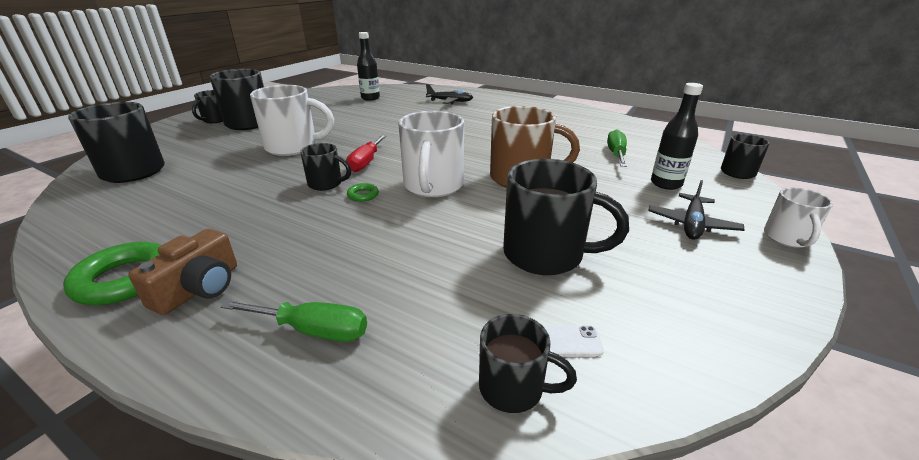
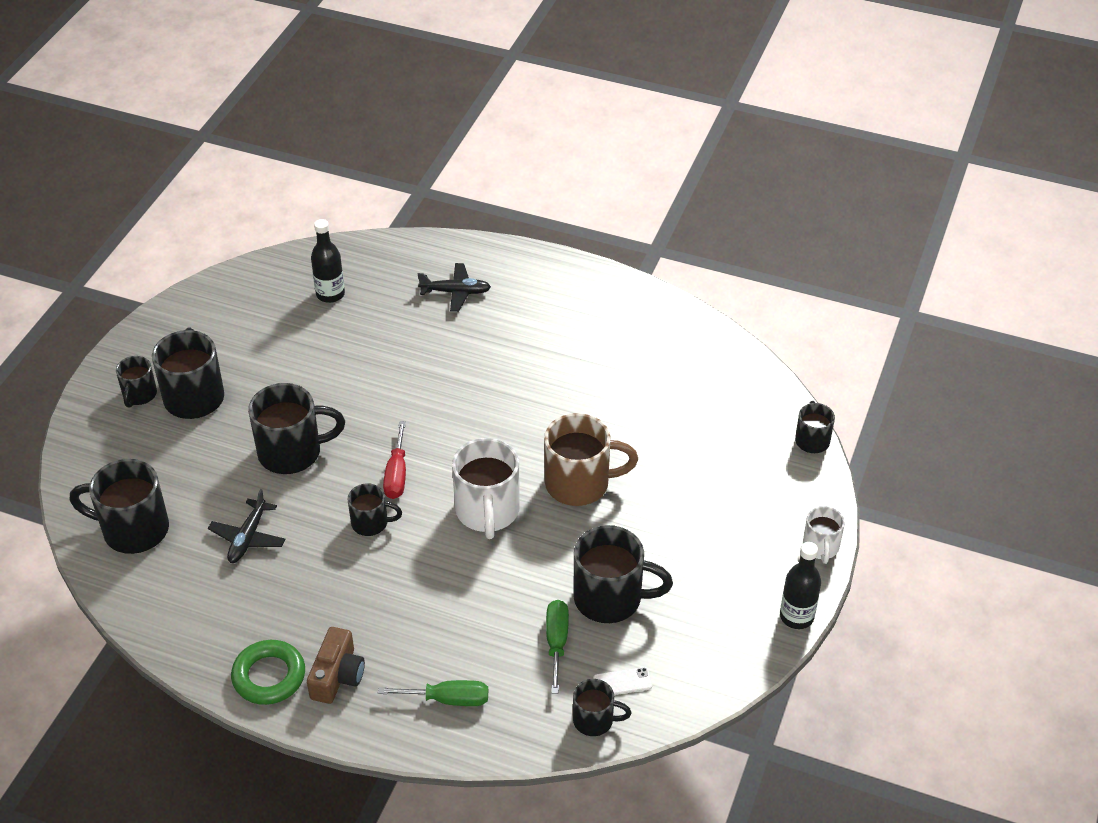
camera: 10 degrees left, 15 degrees up
(293, 147) = (292, 452): white mug -> black mug
(363, 195) = (419, 537): green ring -> none
(616, 154) = (685, 418): green screwdriver -> green screwdriver (556, 642)
(666, 184) = (731, 474): black bottle -> black bottle (796, 616)
(692, 224) = (742, 539): black plane -> black plane (248, 538)

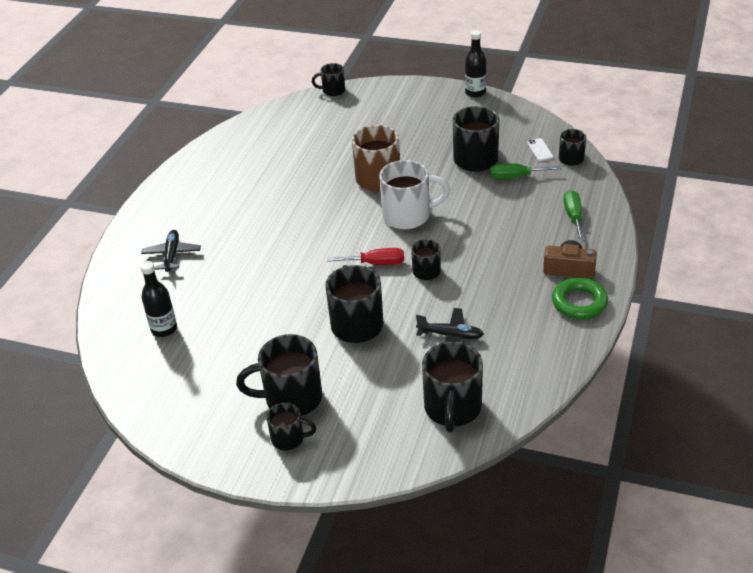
camera: 90 degrees left, 5 degrees down
(820, 547) = (421, 86): white mug -> none

